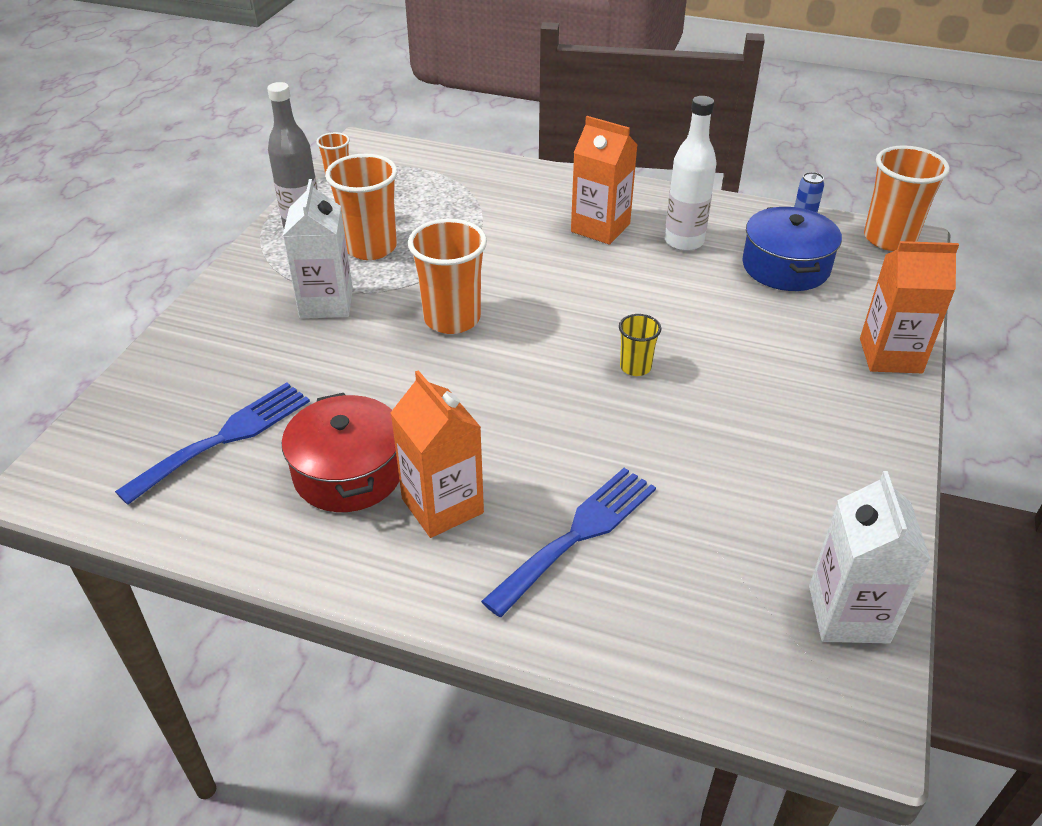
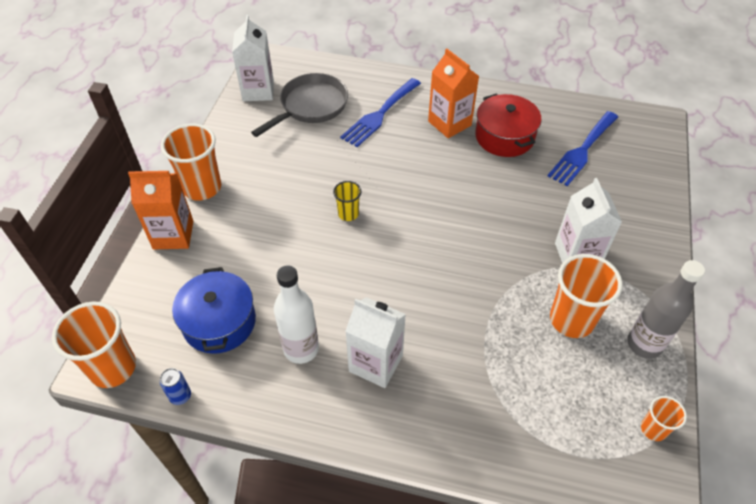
camera: 175 degrees right, 10 degrees up
(452, 319) = (480, 246): orange cup -> orange cup (202, 187)
(600, 228) = (376, 363): orange carton -> white carton
(722, 564) = (311, 106): none -> grey pan

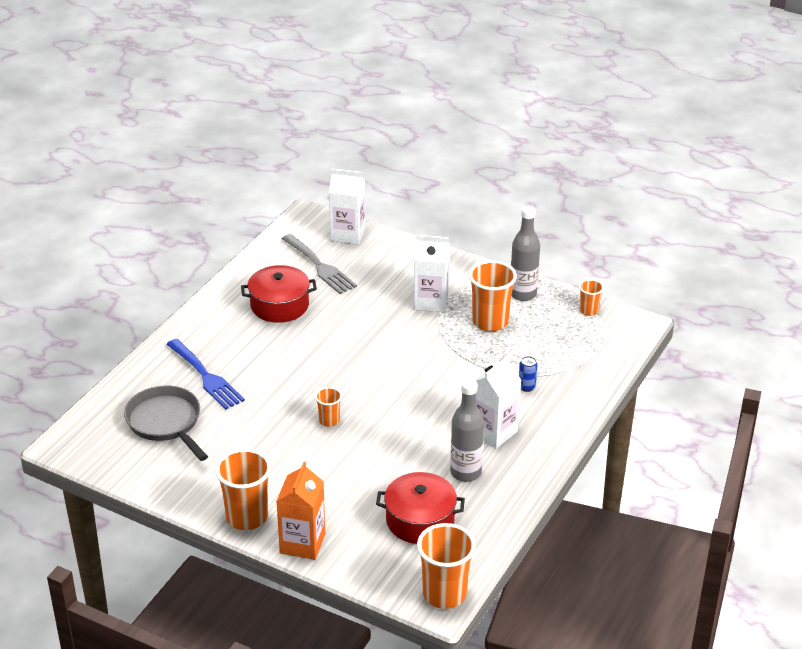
camera: 75 degrees left, 15 degrees down
(180, 396) = (487, 551): blue can -> blue can (526, 387)
(219, 322) = (420, 520): blue pot -> red pot
(258, 91) = (117, 459): white carton -> white carton (348, 234)
(301, 349) = (465, 472): white bottle -> grey bottle
(348, 214) = (329, 421): yellow cup -> orange cup
(449, 123) = (244, 334): orange carton -> none
(582, 151) = (320, 266): blue fork -> grey fork

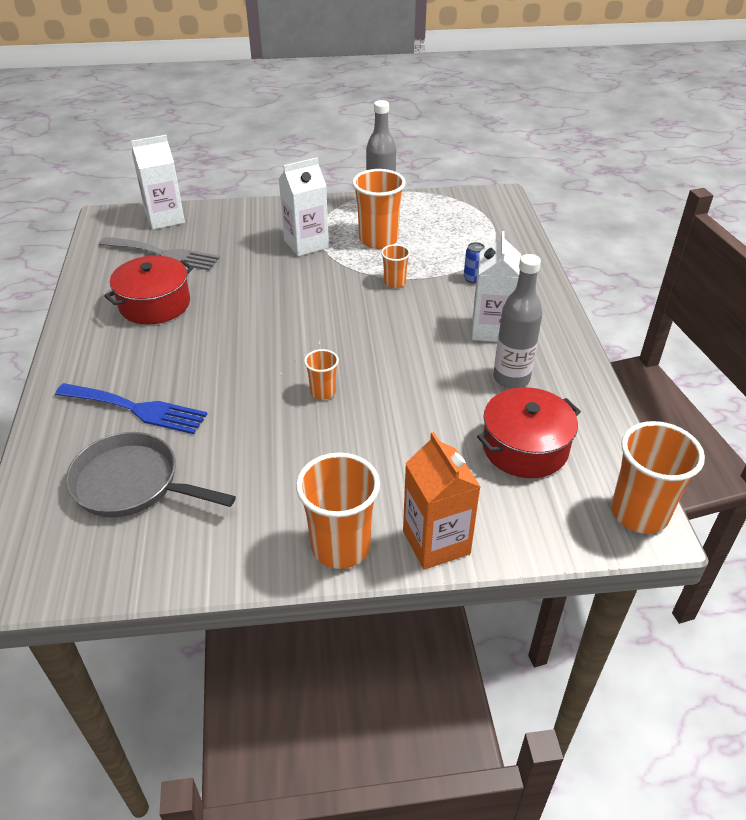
camera: 35 degrees left, 5 degrees up
(589, 311) = (449, 201): orange cup -> orange cup (394, 283)

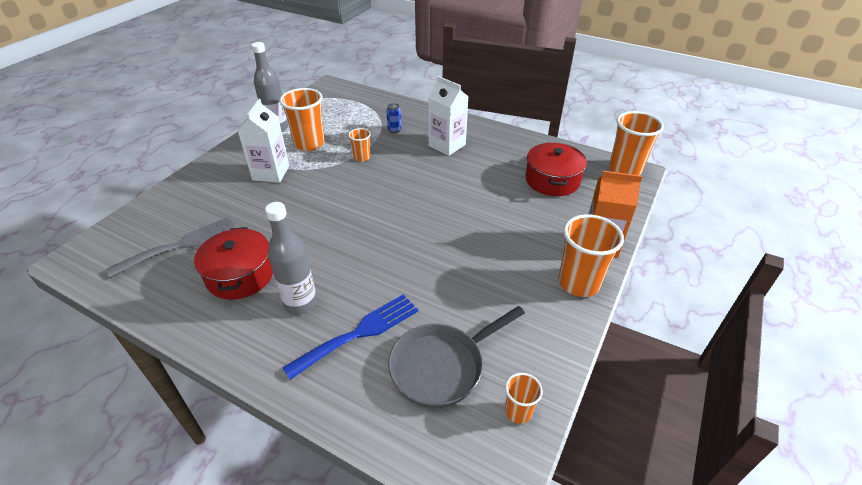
camera: 55 degrees left, 0 degrees up
(165, 218) = (131, 226): white carton -> none
(323, 392) = (435, 232): orange cup -> orange cup (518, 412)
(511, 378) = (494, 158): grey bottle -> grey bottle (300, 303)

